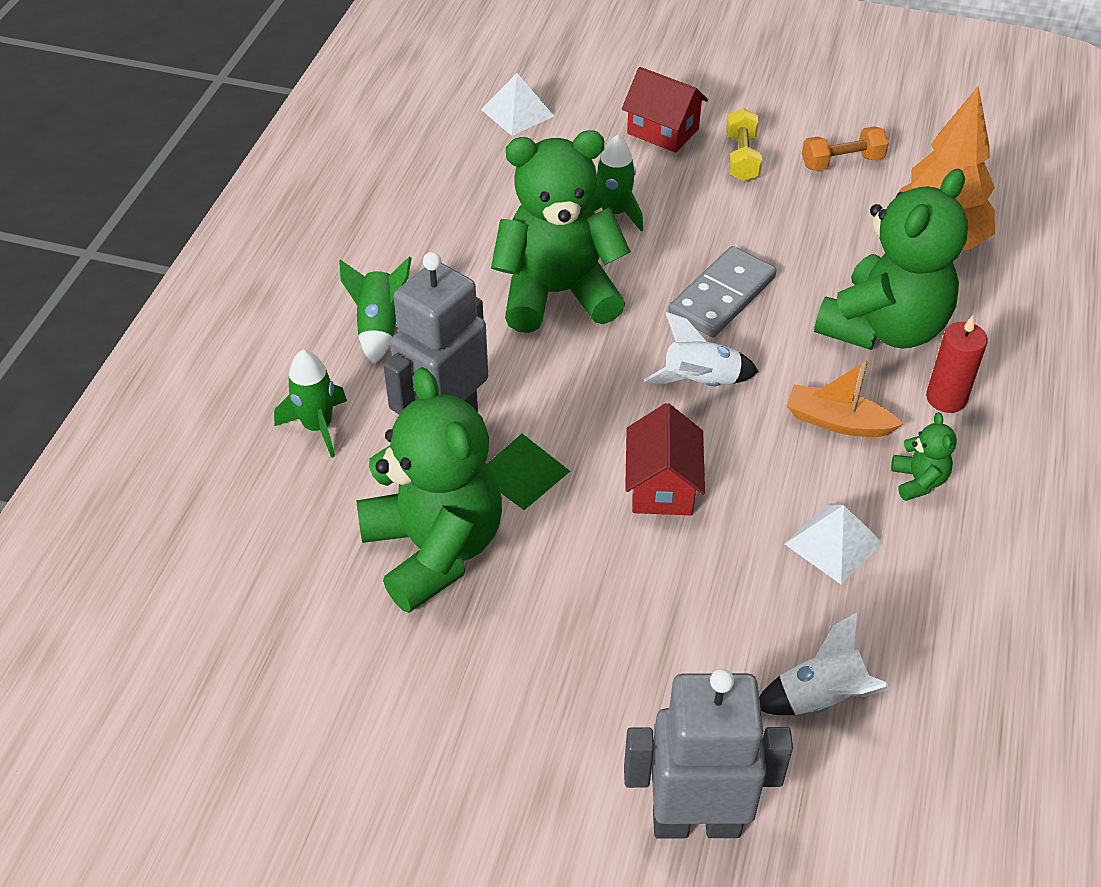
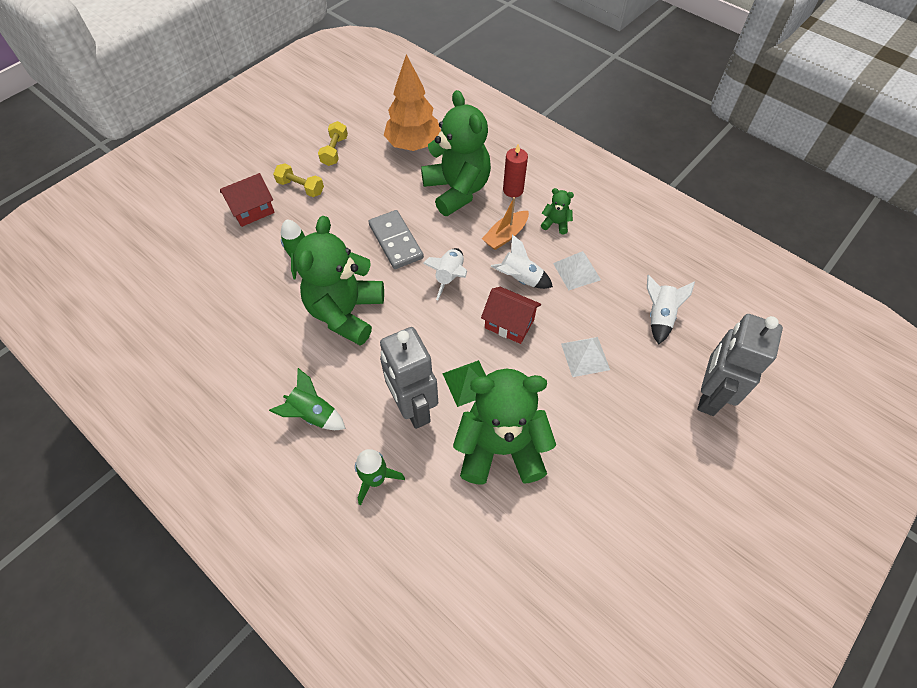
camera: 65 degrees left, 10 degrees up
(517, 112) = (179, 270): white pyramid -> white pyramid (585, 356)
(760, 471) = (520, 279): none -> white rocket
(842, 162) = (334, 151): orange dumbbell -> yellow dumbbell

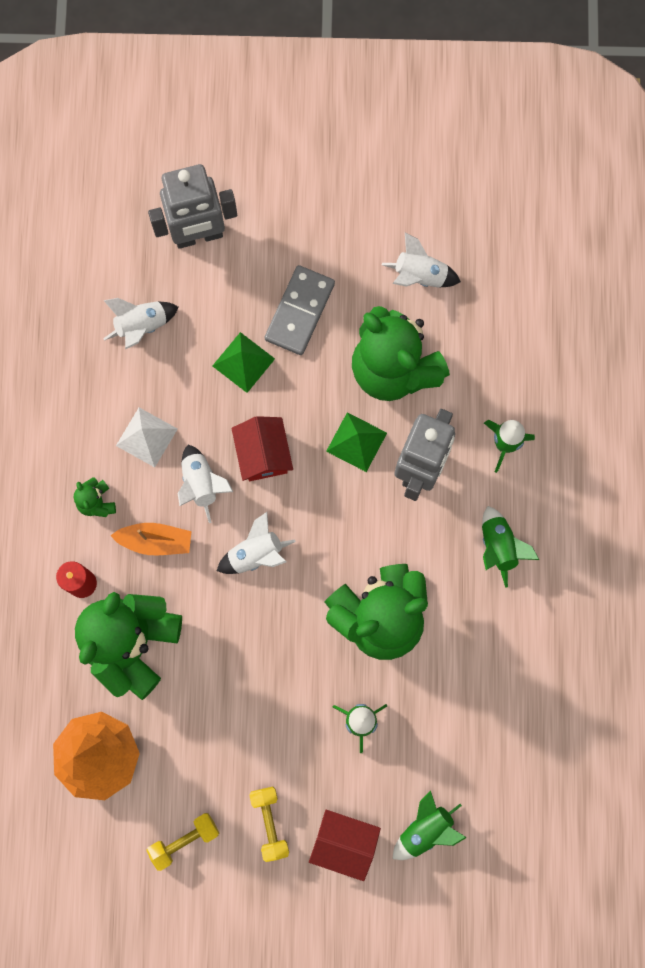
camera: 130 degrees left, 20 degrees up
(213, 249) = (425, 829): none -> green rocket
(396, 241) = (256, 646): grey domino -> grey domino (299, 311)
(560, 528) = (420, 276): none -> white rocket
(585, 356) = (243, 362): white pyramid -> green pyramid

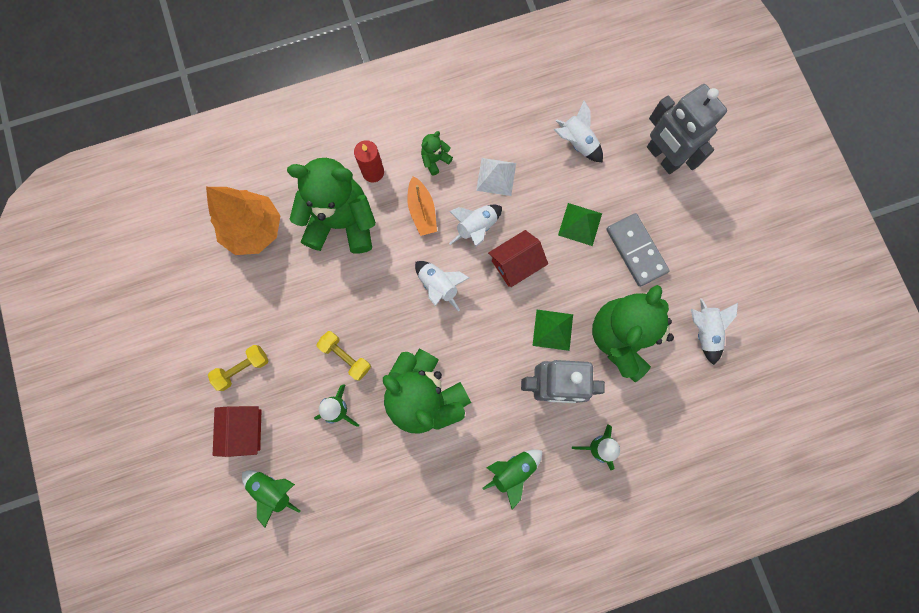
camera: 70 degrees right, 0 degrees up
(184, 840) = (211, 311): yellow dumbbell -> yellow dumbbell (346, 357)
(299, 311) = (636, 250): grey domino -> grey domino turned 60 degrees clockwise

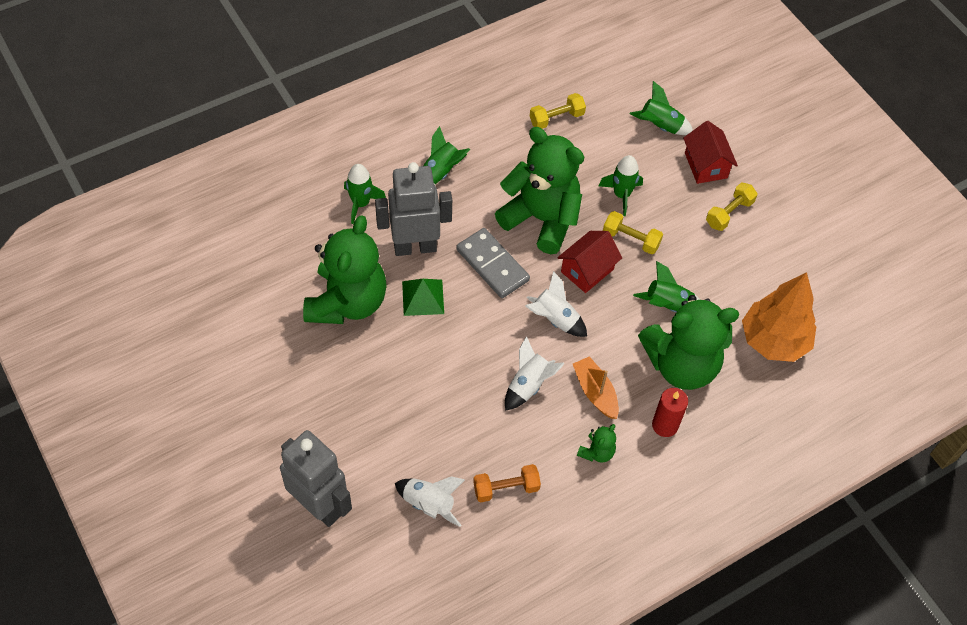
camera: 165 degrees right, 20 degrees down
(334, 281) = (668, 305): none -> green rocket
(378, 520) = (556, 118): none -> yellow dumbbell
(496, 176) = (519, 446): white pyramid -> none
(514, 144) = (506, 488): none -> orange dumbbell
(516, 264) = (475, 355): red house -> red house (587, 270)
(580, 224) = (410, 409): green pyramid -> none
(636, 250) = (341, 391): grey domino -> grey domino (492, 265)
(704, 331) = (258, 322): white rocket -> none

